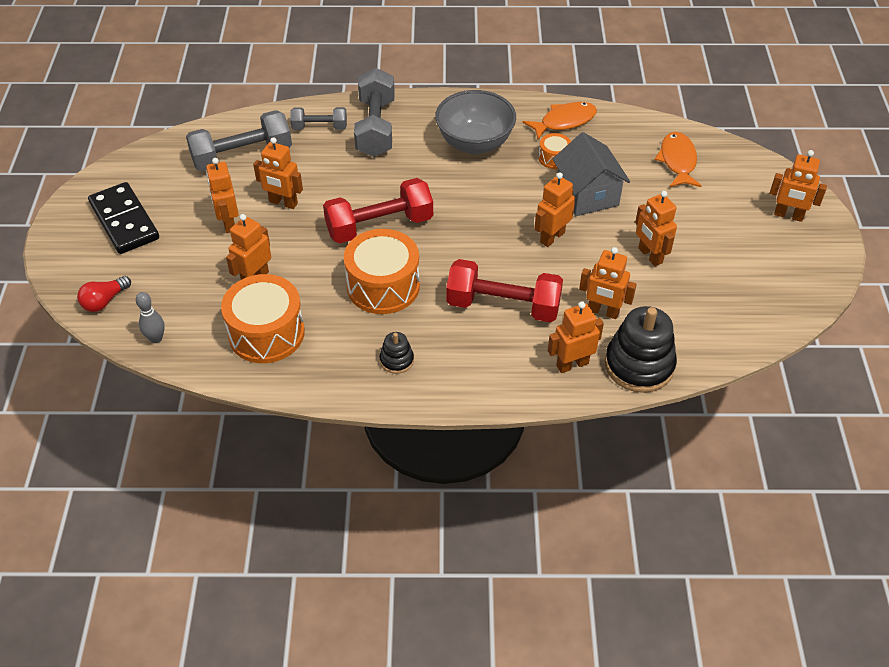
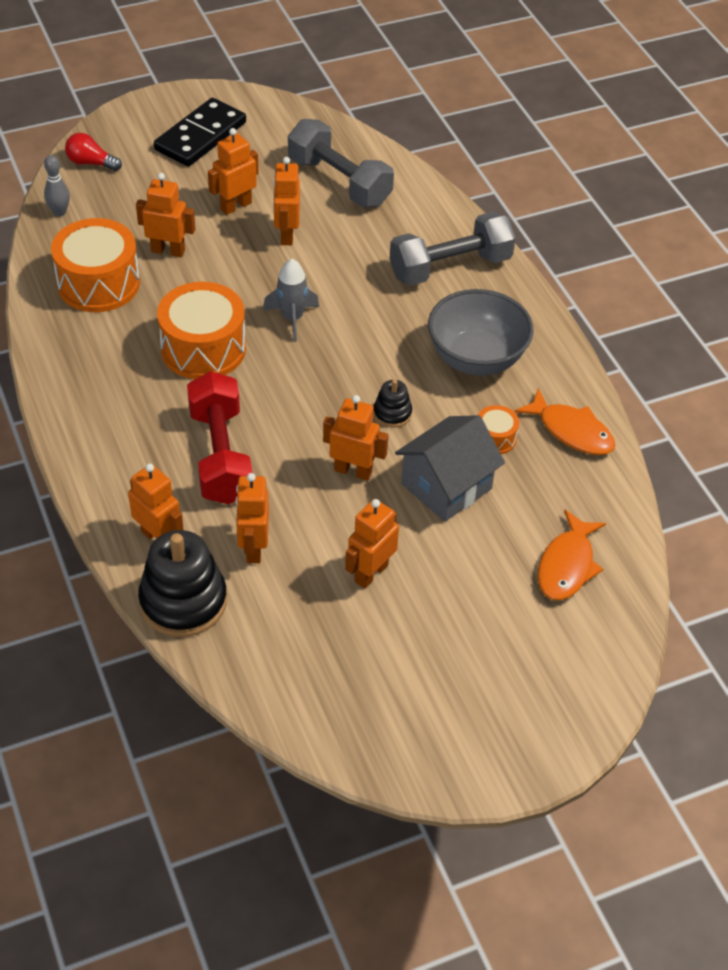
camera: 65 degrees right, 0 degrees up
(319, 127) = (421, 223): grey dumbbell -> none
(379, 226) = (292, 318): red dumbbell -> grey rocket
(396, 360) = (103, 390): black stacking toy -> black stacking toy (392, 413)
(678, 161) = (567, 565): orange fish -> orange fish turned 135 degrees clockwise
(788, 215) = (529, 711): orange robot -> none

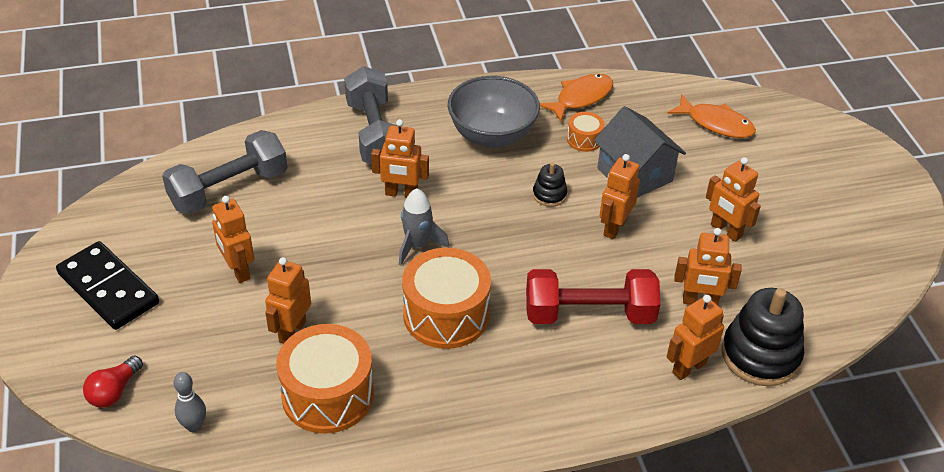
camera: 80 degrees left, 5 degrees down
(286, 235) = (296, 236): orange robot -> orange robot (401, 194)

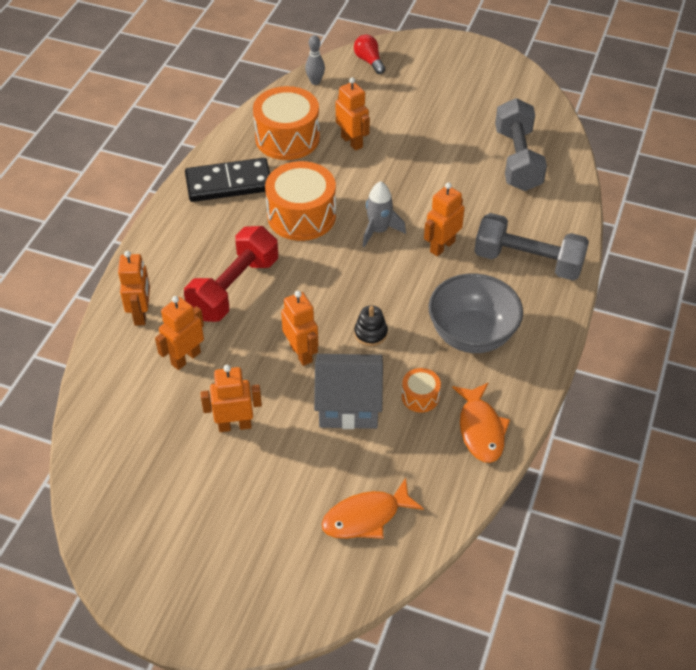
camera: 125 degrees right, 5 degrees up
(108, 288) = (458, 80): black domino -> black domino (229, 183)
(238, 270) = (428, 137): orange robot -> none
(760, 355) = (110, 361): black stacking toy -> none

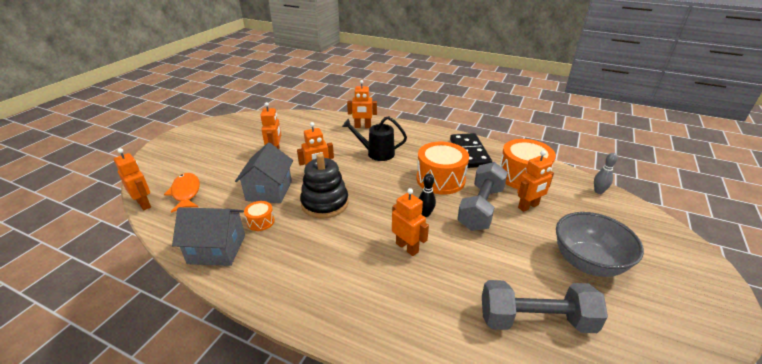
camera: 95 degrees right, 15 degrees down
(185, 358) = (327, 139): orange robot -> orange robot (144, 204)
(234, 288) = (376, 153): red dumbbell -> black watering can
(369, 61) = (646, 223): red light bulb -> none
(370, 333) = (325, 203): black stacking toy -> black stacking toy, size x2.02
(379, 231) = (425, 214): grey rocket -> black bowling pin
(472, 335) = (307, 255): grey bowl -> grey bowl (587, 263)
(480, 429) = (217, 249): orange fish -> grey house
(528, 262) = (383, 306): grey dumbbell -> grey dumbbell (481, 208)

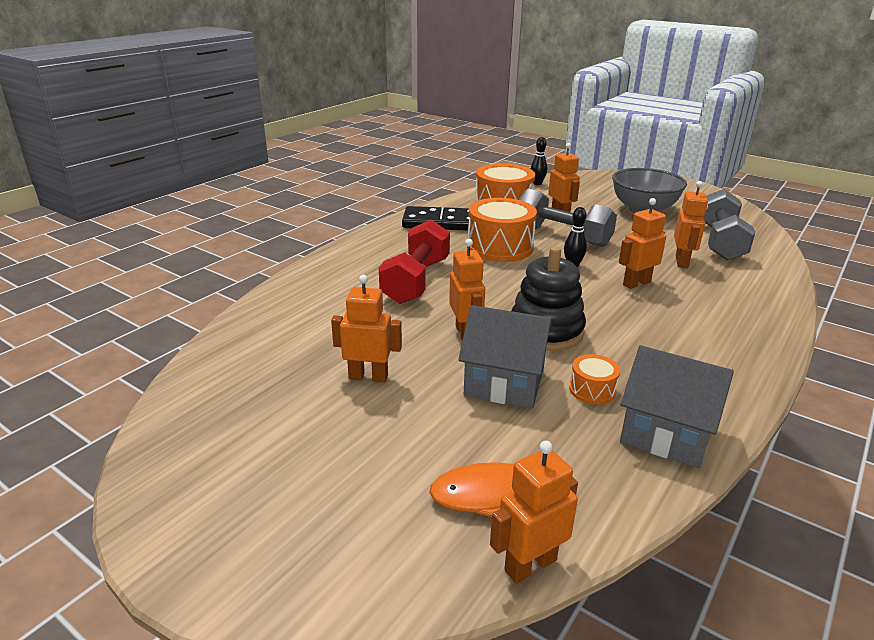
camera: 80 degrees left, 5 degrees down
(217, 249) = (666, 433): grey house -> grey house turned 75 degrees counterclockwise
(362, 127) = (320, 284): orange robot -> orange robot (682, 262)
(376, 153) = (416, 281): black watering can -> red dumbbell
(598, 191) = (537, 183): grey bowling pin -> black bowling pin

